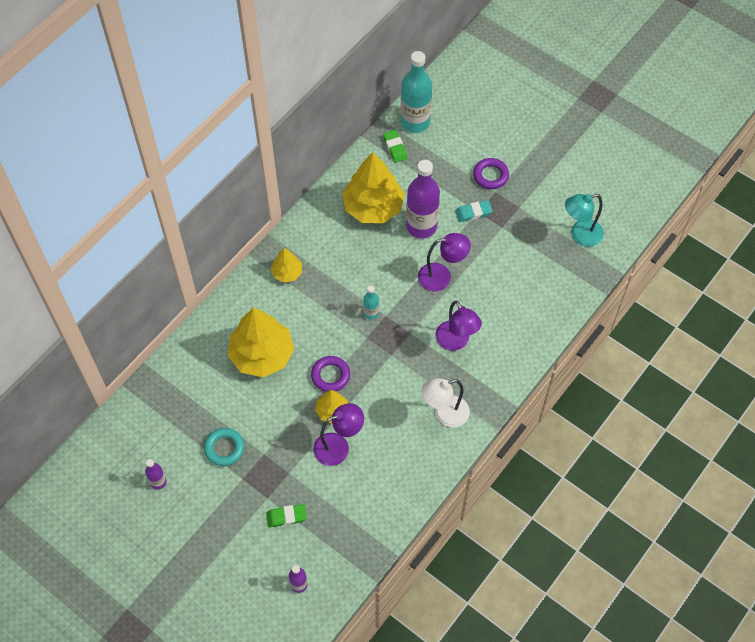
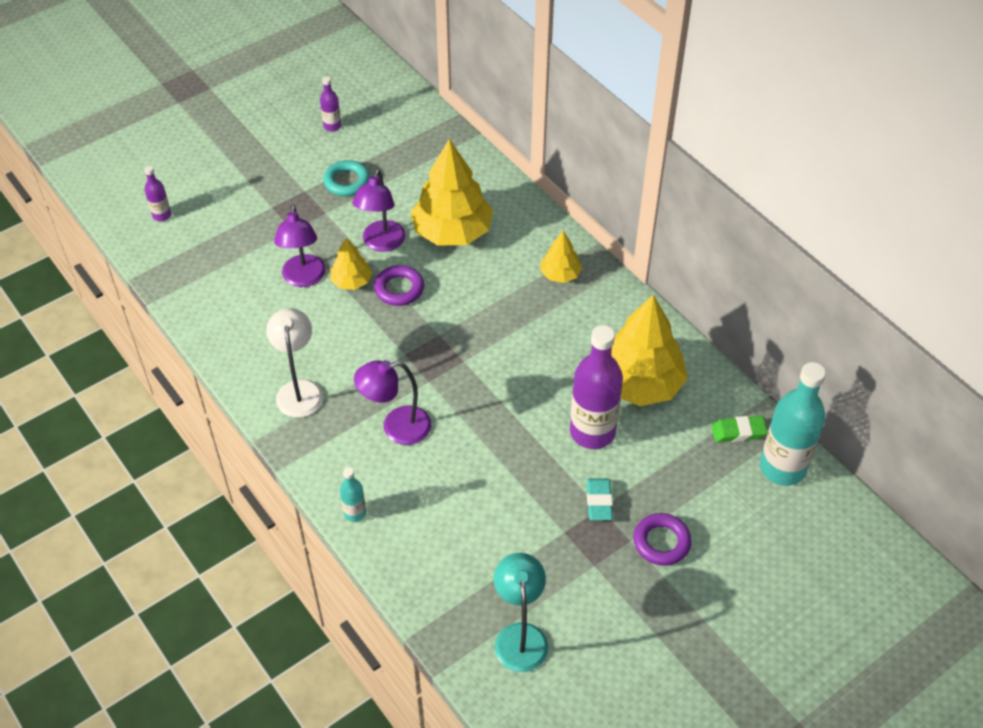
camera: 105 degrees right, 10 degrees down
(286, 517) = (242, 218): green eraser -> none
(371, 313) = (472, 346): turquoise bottle -> turquoise bottle (355, 513)
(441, 277) = (502, 436): purple lamp -> purple lamp (381, 243)

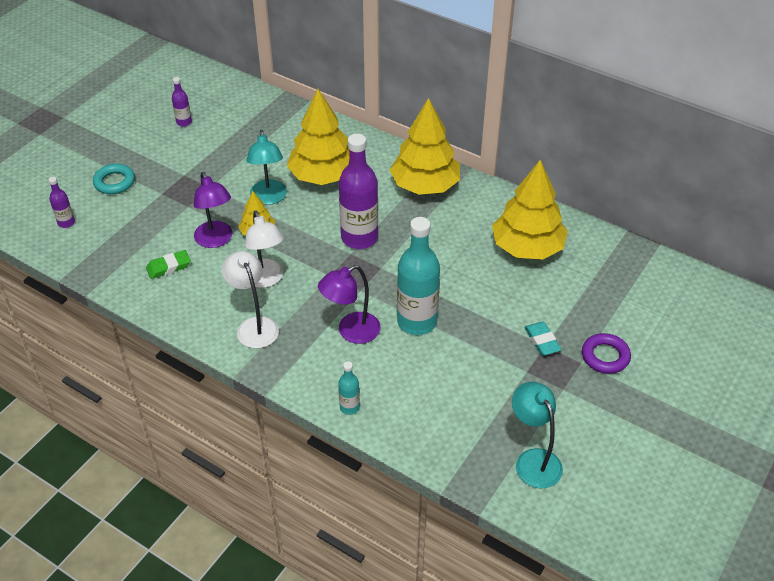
camera: 20 degrees left, 5 degrees down
(335, 340) = (266, 280): none -> white lamp
(347, 182) = (217, 160): turquoise ring -> turquoise ring (114, 182)
(381, 243) = (269, 198): purple lamp -> turquoise lamp
(399, 289) = (301, 228): purple ring -> none
(560, 274) = (425, 185): yellow tree -> yellow tree, size x2.00
(592, 432) = (510, 292): purple bottle -> purple bottle (359, 238)
(738, 432) = (619, 261): green eraser -> green eraser (168, 267)
(782, 467) = (665, 277): turquoise bottle -> turquoise bottle (417, 322)

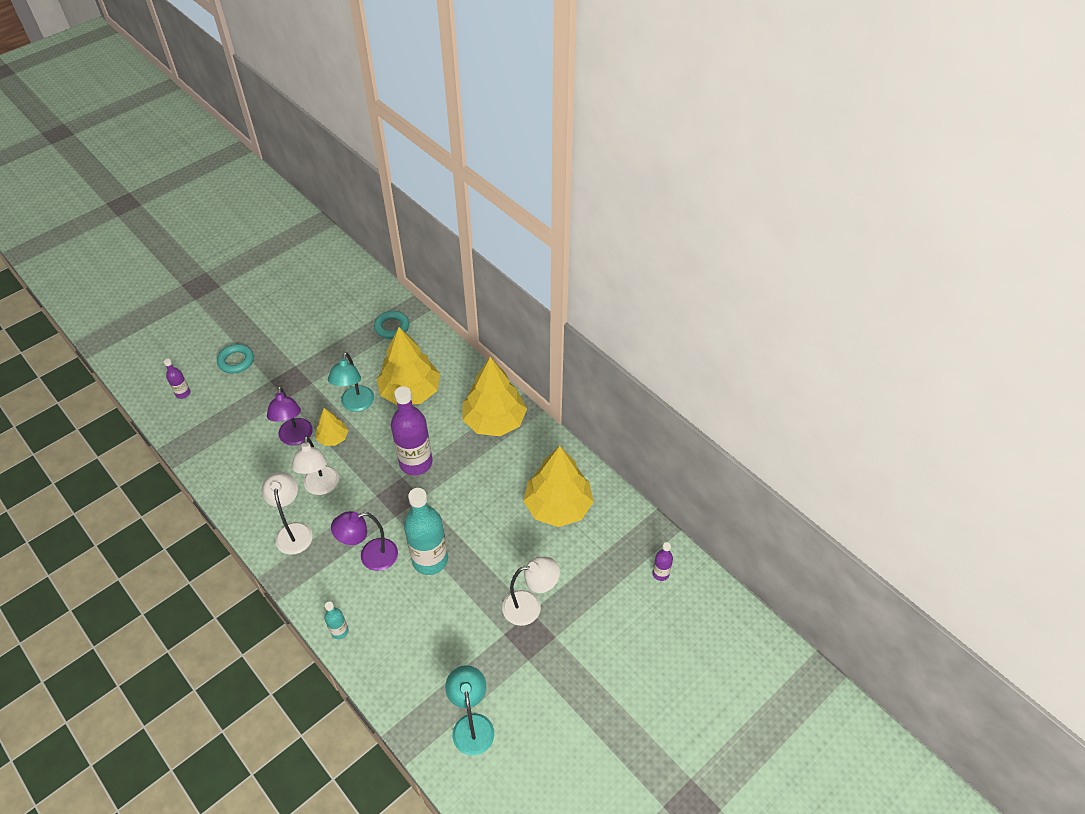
camera: 15 degrees right, 5 degrees up
(168, 267) = (247, 456): green eraser -> none
(184, 122) = (315, 311): purple bottle -> purple bottle (660, 574)
(275, 122) = (392, 327): none -> turquoise ring
(542, 341) = (530, 606): turquoise eraser -> white lamp
(605, 356) = (579, 636): purple ring -> none

